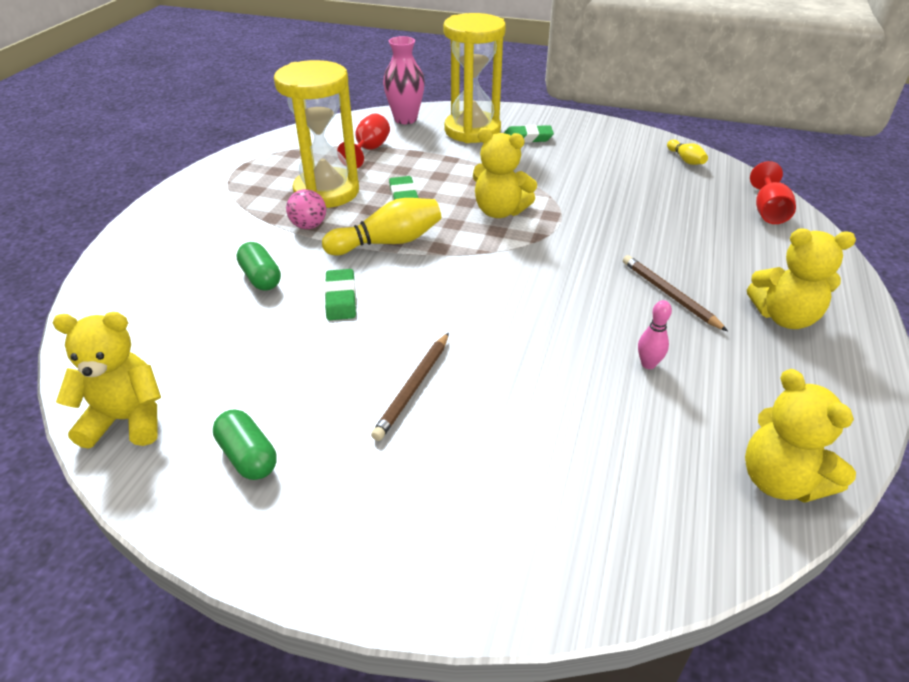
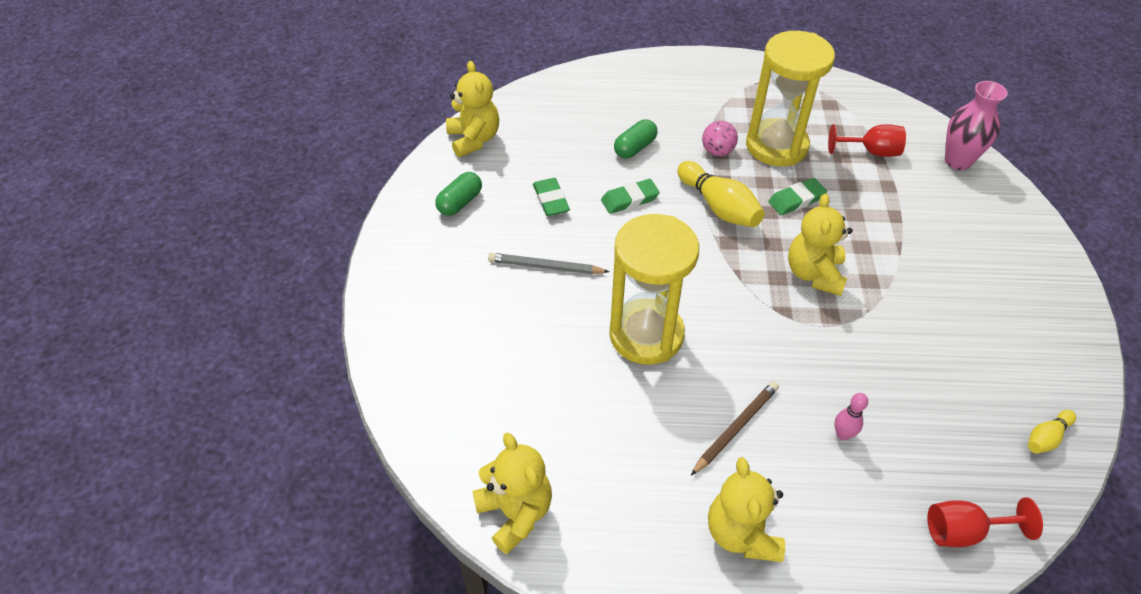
camera: 75 degrees right, 10 degrees up
(413, 387) = (545, 267): brown pencil -> grey pencil
(472, 131) = (972, 220): yellow hourglass -> yellow hourglass (646, 335)
(527, 138) = (990, 271): green eraser -> green eraser (551, 200)
(648, 364) = (625, 415): pink bowling pin -> pink bowling pin (843, 434)
(780, 481) = (515, 513): yellow teddy bear -> yellow teddy bear turned 105 degrees clockwise

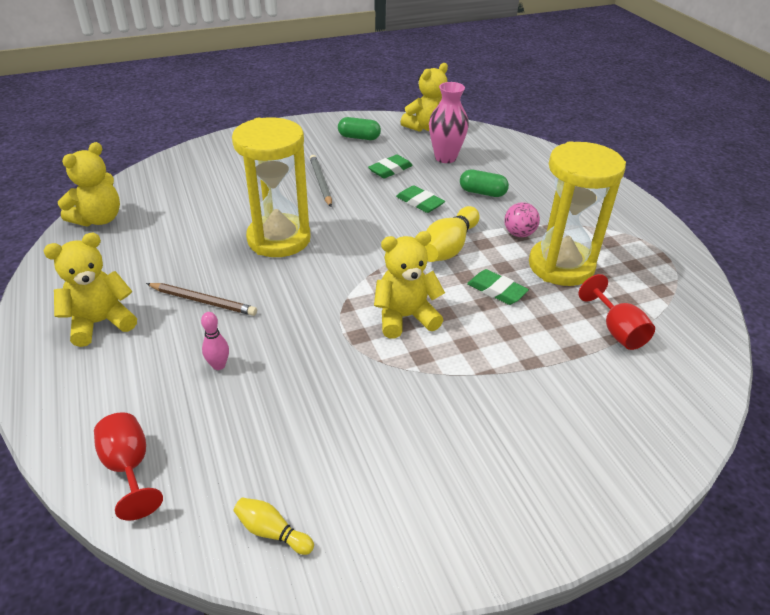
camera: 65 degrees right, 10 degrees down
(957, 161) = (673, 404): pink vase -> pink vase (445, 158)

